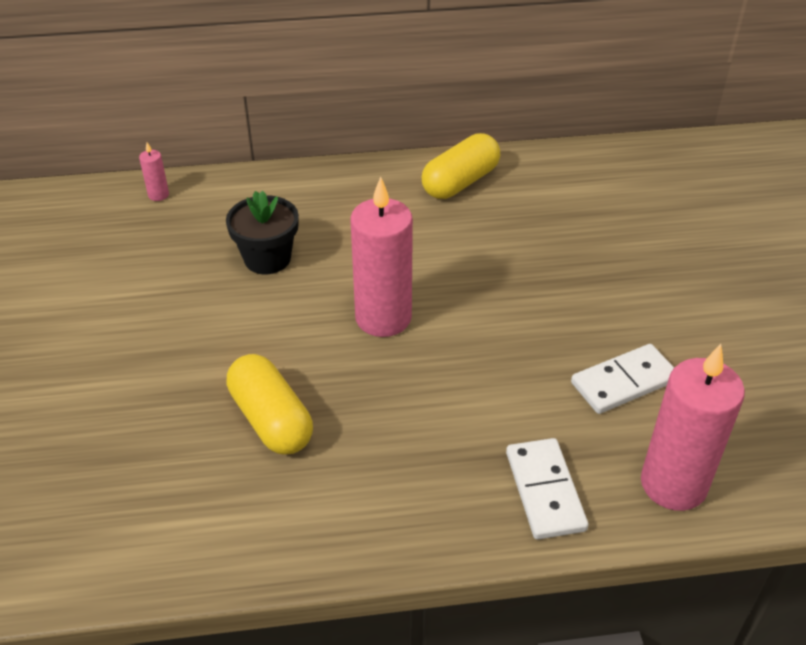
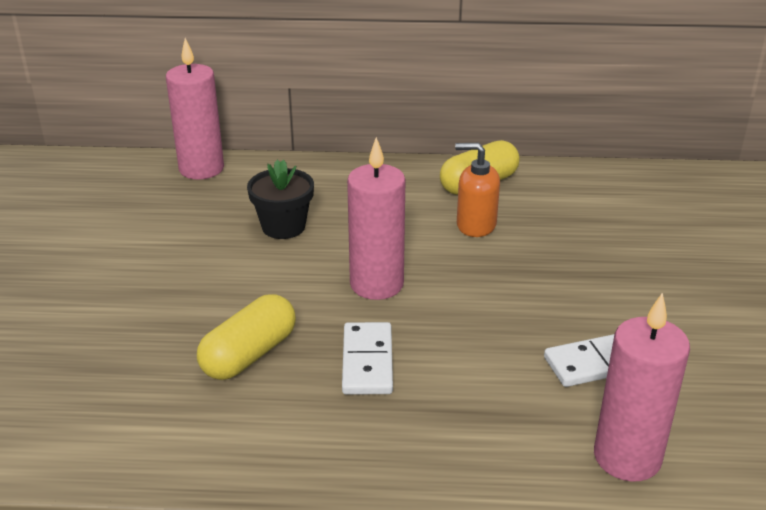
camera: 10 degrees right, 10 degrees down
(158, 195) = (201, 169): pink candle -> pink candle, size x2.37
(271, 419) = (249, 354): yellow capsule -> yellow capsule turned 60 degrees clockwise
(468, 233) = (475, 225): none -> orange soap dispenser
(544, 491) = (494, 446): white domino -> white domino (367, 361)

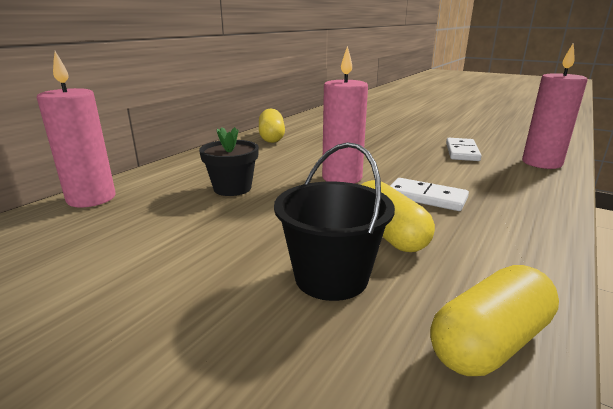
camera: 60 degrees left, 10 degrees down
(101, 443) = (489, 342): none -> yellow capsule
(148, 343) = (331, 277): none -> black bucket
(475, 225) = (311, 146): orange soap dispenser -> none

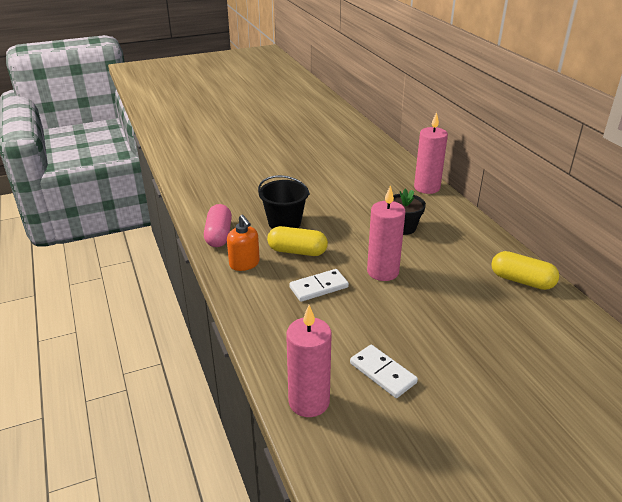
camera: 125 degrees right, 10 degrees up
(489, 342) = (219, 235): yellow capsule -> pink capsule
(491, 262) = (244, 264): none -> orange soap dispenser

